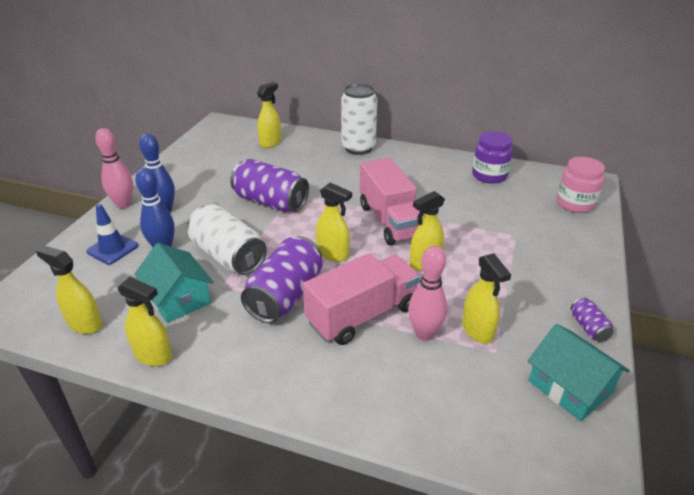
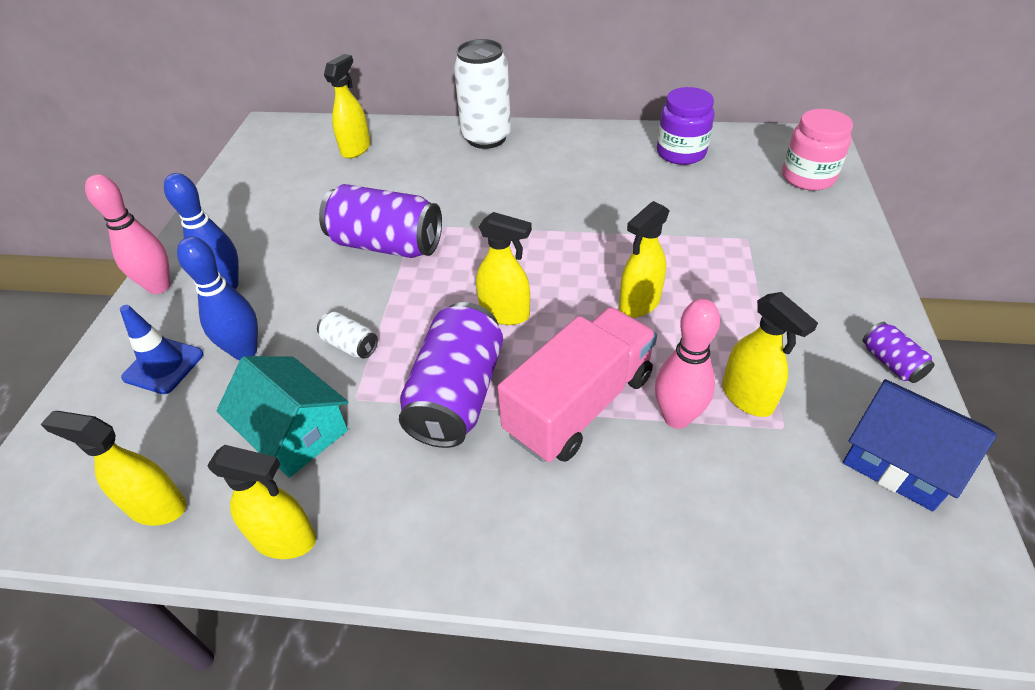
camera: 10 degrees left, 10 degrees up
(228, 256) = (350, 345): white can -> white can, size x0.46
(390, 221) = (569, 246): pink truck -> none
(569, 387) = (899, 460): turquoise house -> blue house

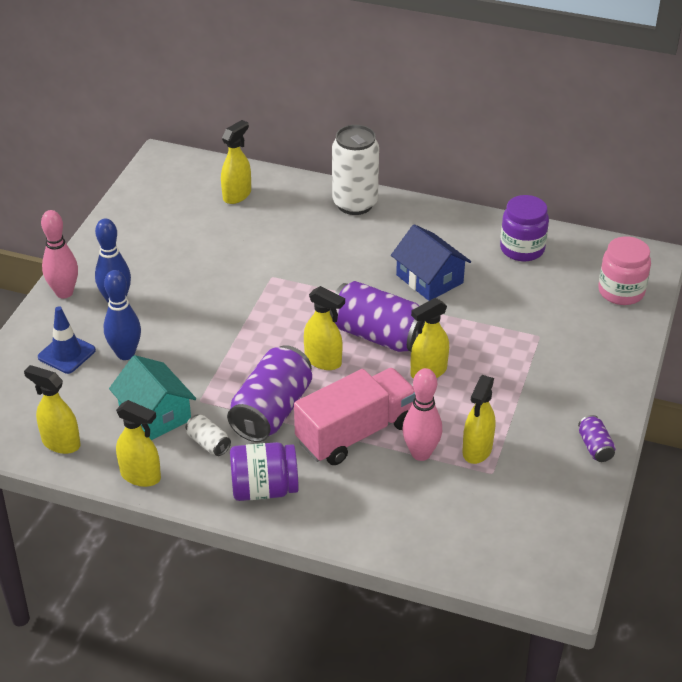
camera: 10 degrees right, 5 degrees down
(350, 345) = (202, 363): white can -> white can (208, 443)
(386, 245) = (245, 289): purple can -> purple can (378, 335)
(477, 522) = (264, 489): none -> purple jar
(747, 398) = (477, 450): yellow spray bottle -> yellow spray bottle turned 45 degrees clockwise
(899, 460) = (560, 506): blue house -> blue house (429, 279)

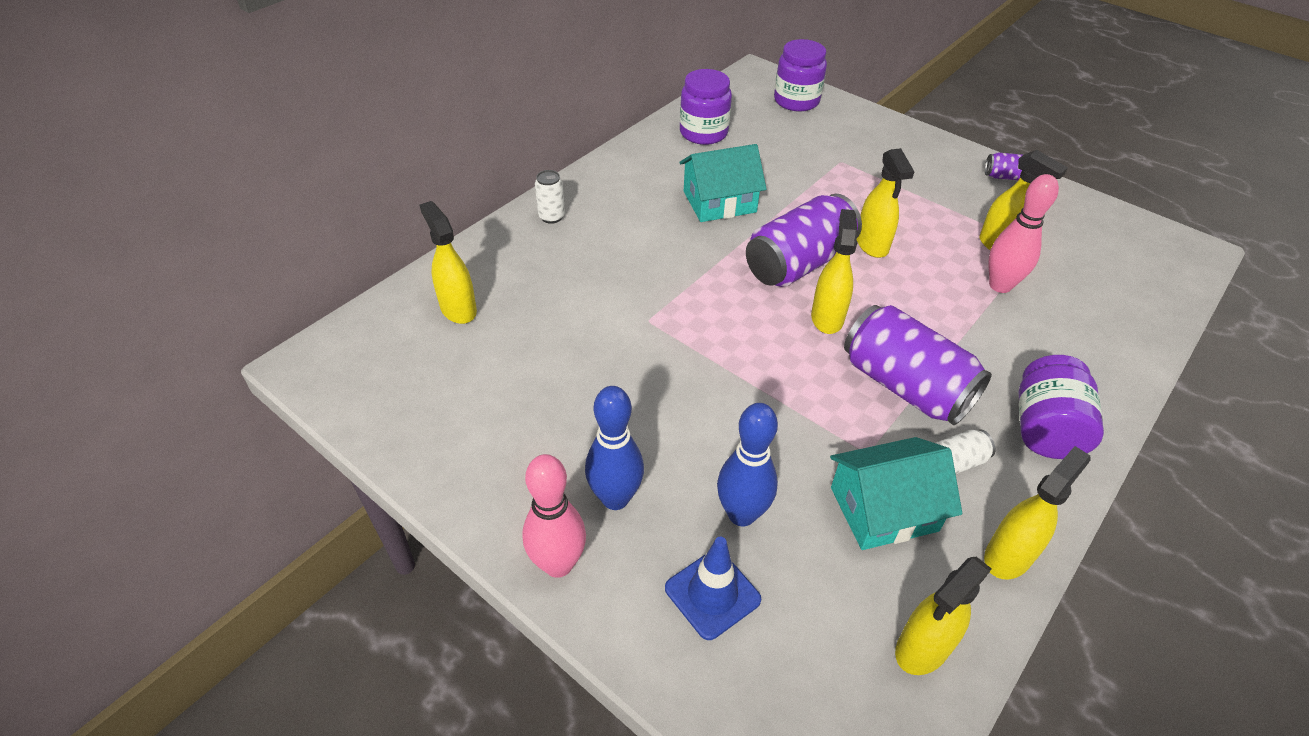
camera: 70 degrees left, 5 degrees up
(323, 361) = (827, 317): yellow spray bottle -> yellow spray bottle turned 45 degrees counterclockwise
(355, 204) = (551, 217): white can -> white can, size x0.46
(356, 433) = (959, 325): pink truck -> none
(429, 279) = (719, 202): blue house -> turquoise house
(621, 291) = (796, 101): pink jar -> purple jar

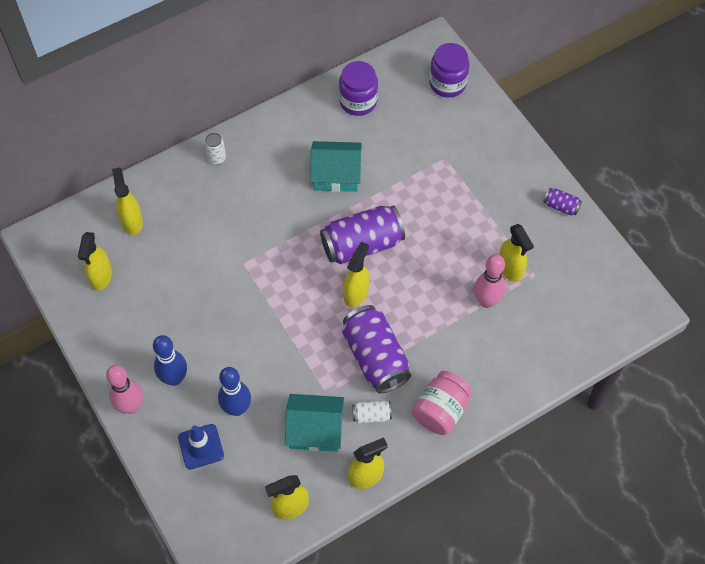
camera: 20 degrees right, 15 degrees up
(872, 245) = (421, 242): yellow spray bottle -> yellow spray bottle (101, 276)
(1045, 429) = (441, 410): purple jar -> pink jar

